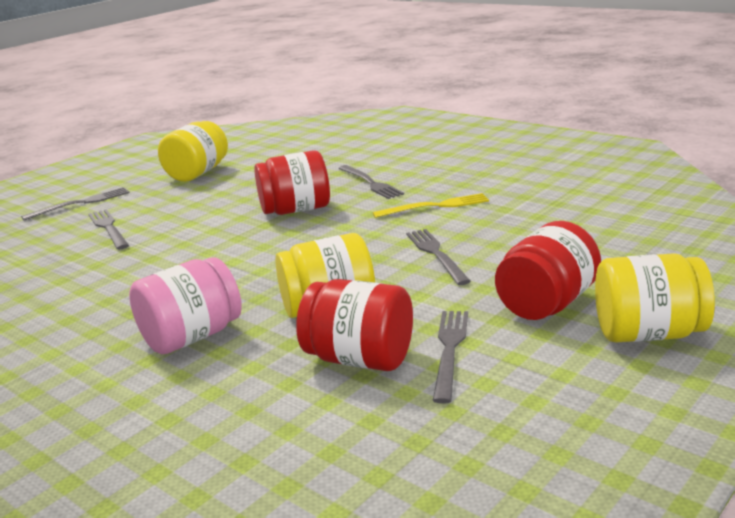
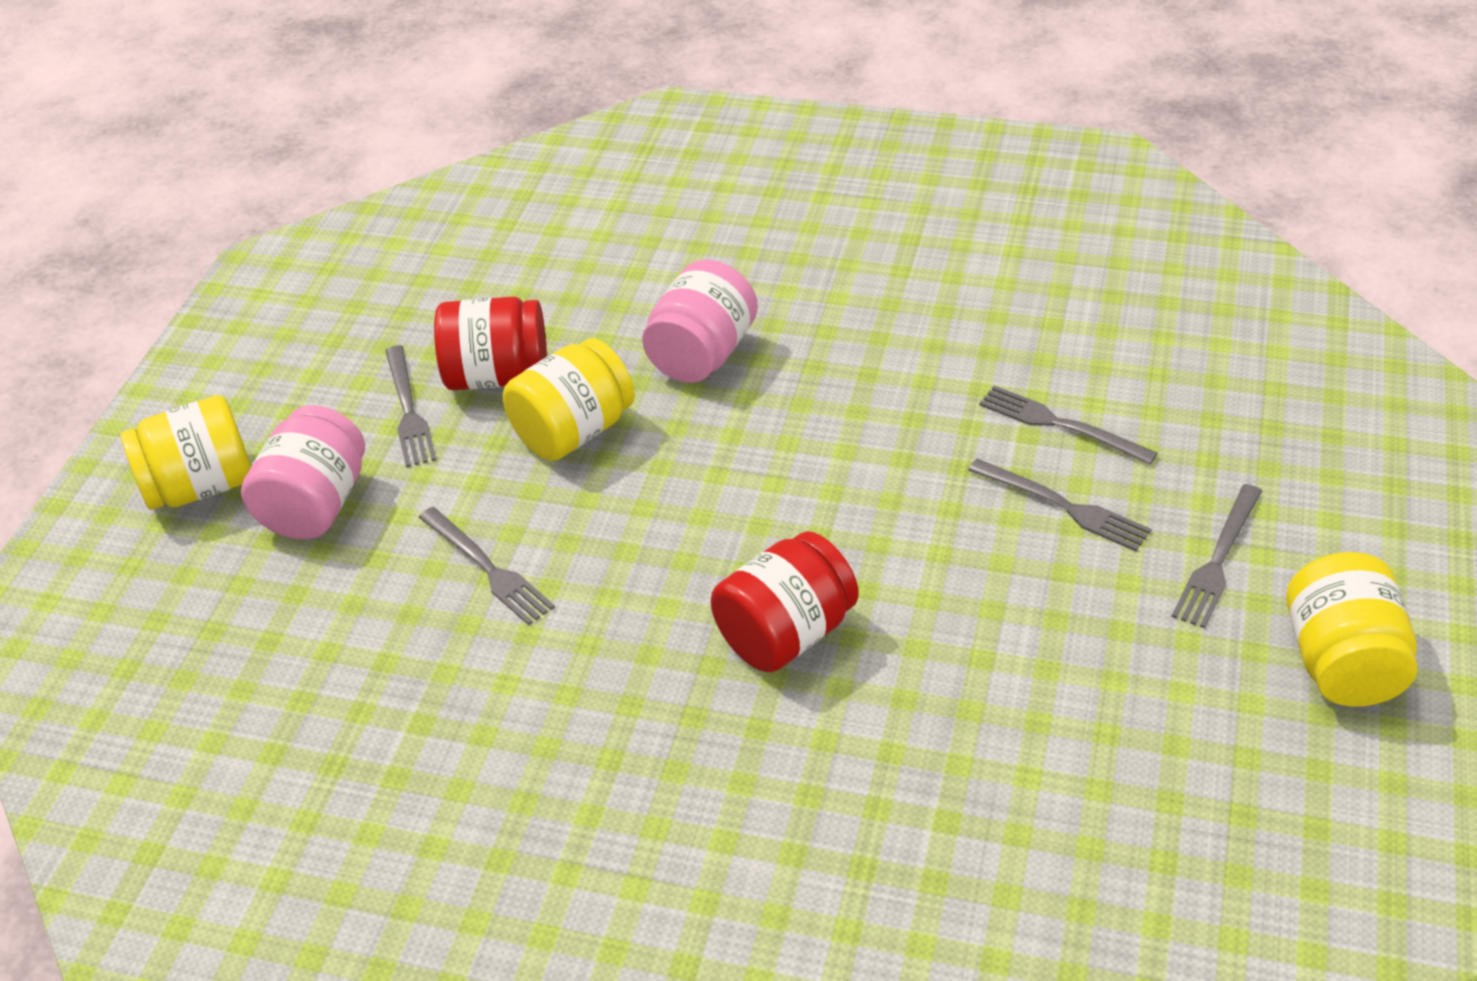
camera: 155 degrees right, 20 degrees up
(198, 173) = (1117, 724): yellow jar -> yellow jar (1342, 662)
(370, 183) = (710, 763): grey fork -> grey fork (1060, 425)
(435, 206) = (543, 703): yellow fork -> none
(547, 304) = (316, 505): red jar -> pink jar

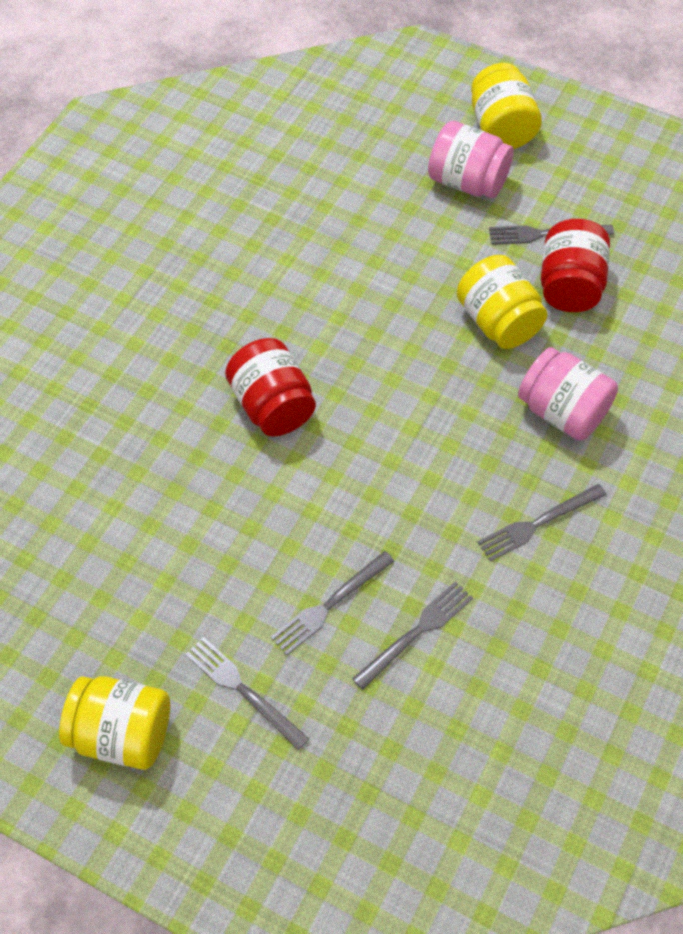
camera: 100 degrees right, 15 degrees up
(487, 568) = (383, 260): grey fork -> grey fork (538, 523)

